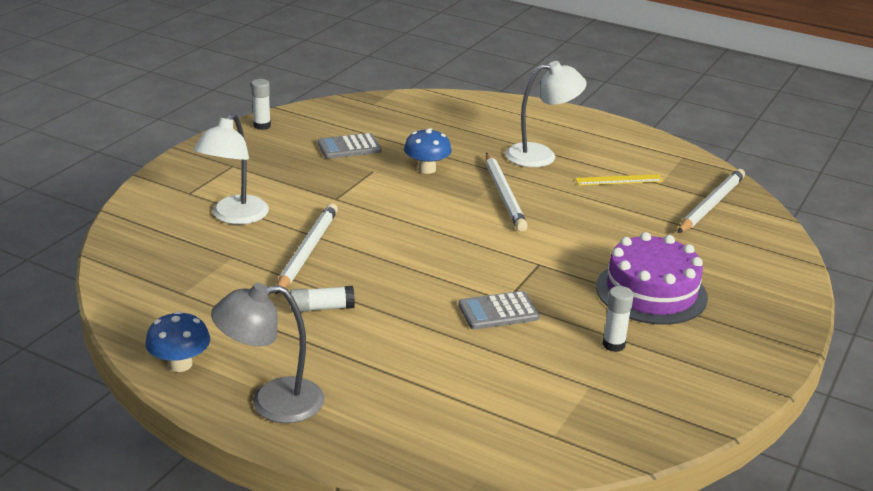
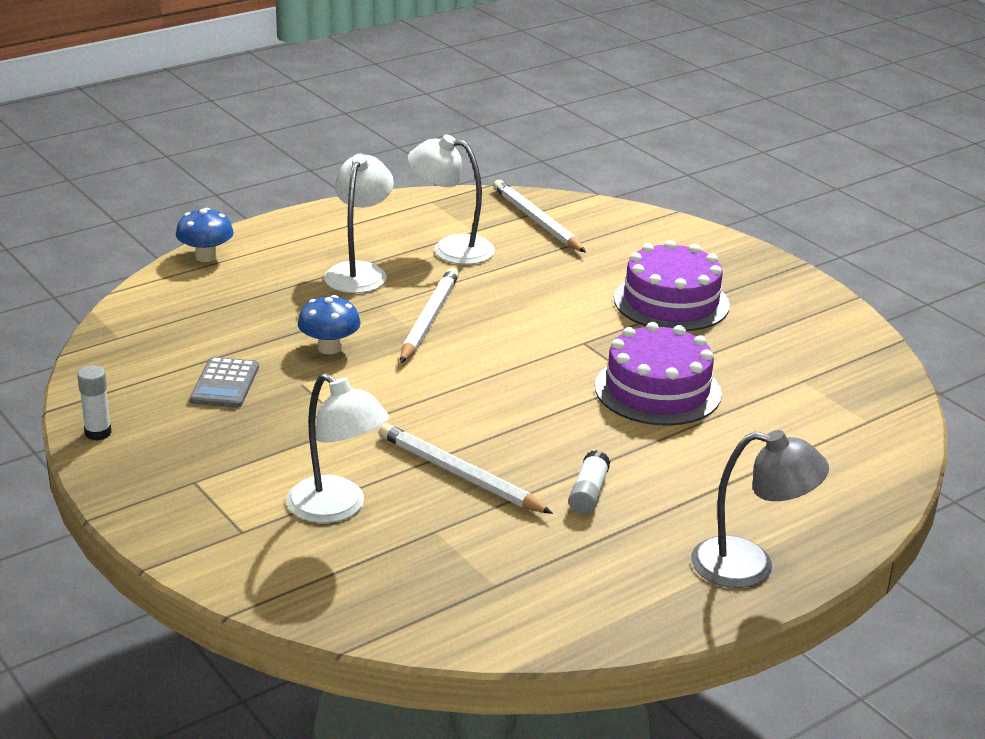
camera: 65 degrees left, 0 degrees up
(180, 364) = (648, 615): blue mushroom -> blue mushroom (206, 257)
(272, 402) = (750, 566): grey lamp -> grey lamp turned 90 degrees counterclockwise
(498, 311) = (657, 390): grey calculator -> purple cake
(504, 195) = (429, 319): white pencil -> white pencil turned 90 degrees counterclockwise
(613, 345) = (746, 348): white glue stick -> none
(619, 180) = (451, 248): yellow ruler -> white lamp

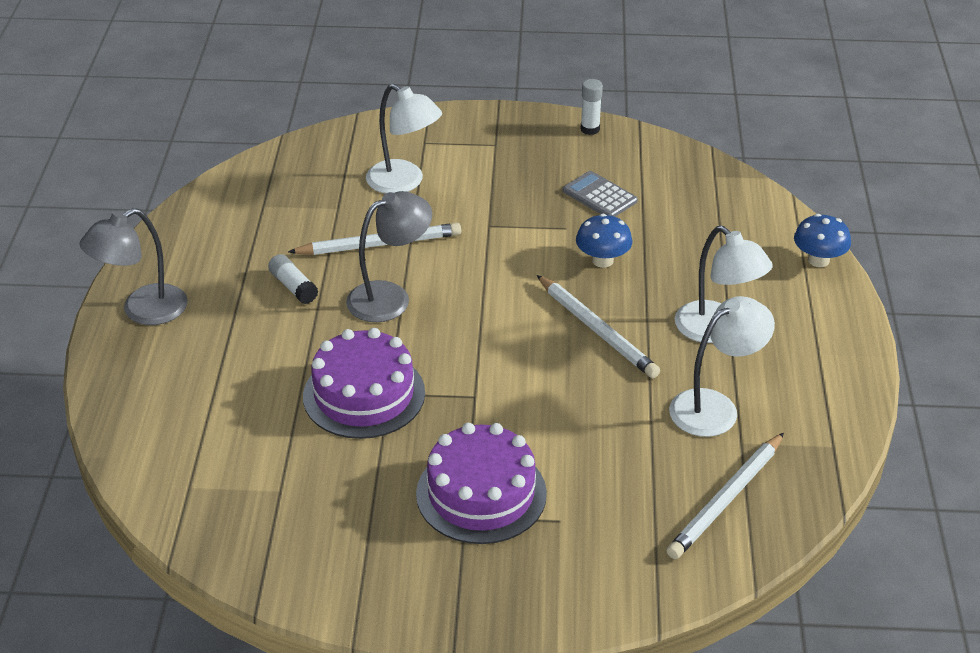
camera: 130 degrees right, 10 degrees up
(337, 508) = (404, 182): white lamp -> white lamp turned 135 degrees counterclockwise
(526, 432) = (390, 297): none -> grey lamp
(537, 221) = (726, 499): white pencil -> white pencil turned 120 degrees clockwise

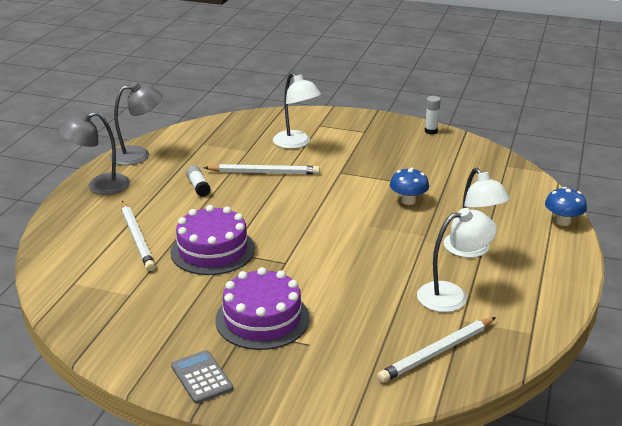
camera: 15 degrees right, 10 degrees down
(390, 297) = (257, 201): grey lamp -> grey lamp (138, 155)
(597, 330) = (387, 238): white pencil -> white pencil (137, 238)
(599, 196) = (421, 166): grey calculator -> grey calculator (201, 377)

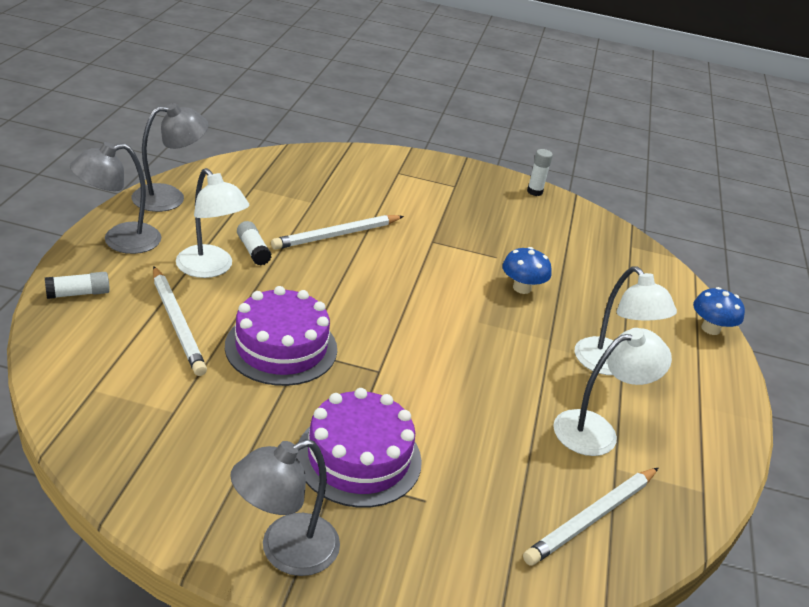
camera: 10 degrees left, 5 degrees up
(67, 222) = (78, 293): none -> white glue stick
(201, 377) = (285, 551): grey calculator -> grey lamp
(264, 172) = (337, 235): white pencil -> white pencil turned 150 degrees clockwise
(296, 143) = (372, 196): white lamp -> white lamp (211, 268)

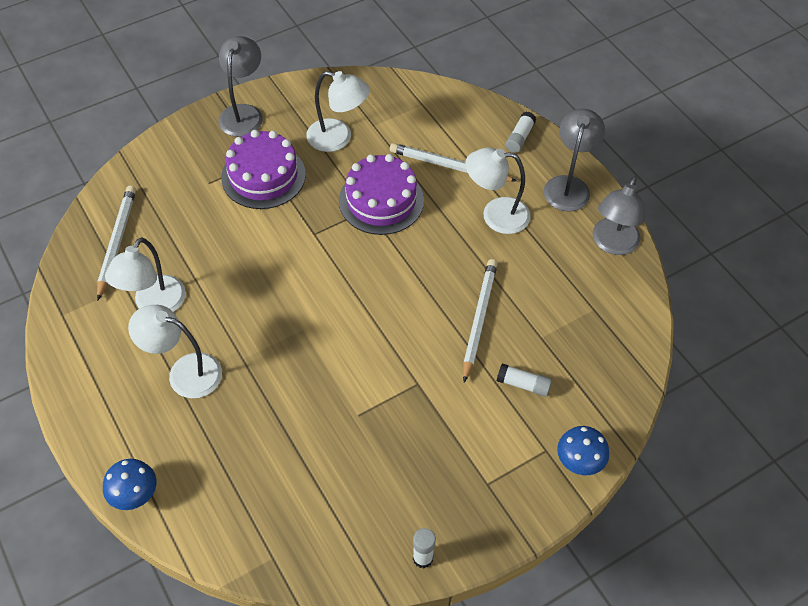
camera: 140 degrees right, 20 degrees up
(229, 429) = (338, 138): none -> white lamp
(253, 250) = (499, 252): white glue stick -> white glue stick (523, 384)
(522, 288) = (307, 395): blue mushroom -> blue mushroom (579, 461)

